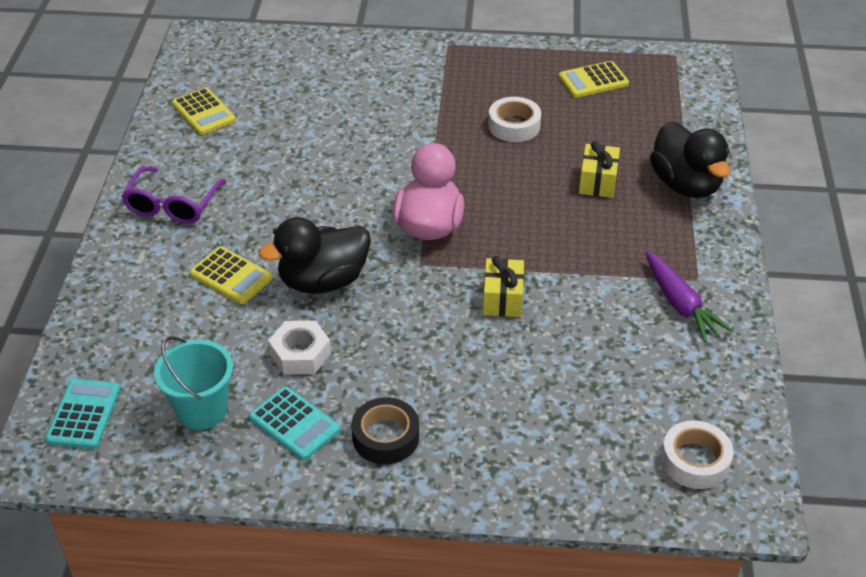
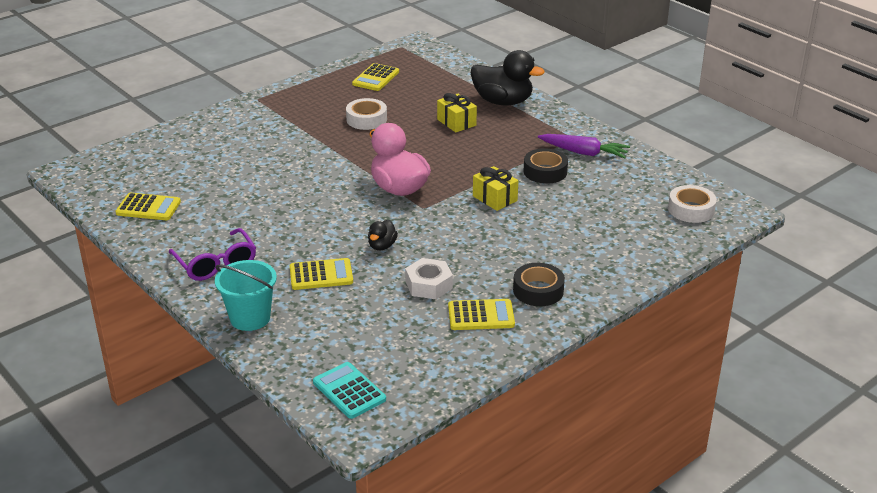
camera: 45 degrees left, 10 degrees down
(202, 410) = (418, 343): turquoise bucket -> turquoise bucket (250, 318)
(294, 424) = (481, 315): turquoise calculator -> yellow calculator
(323, 281) = (382, 246): black duck -> black duck, size x0.48
(602, 301) = (545, 171): none -> black tape

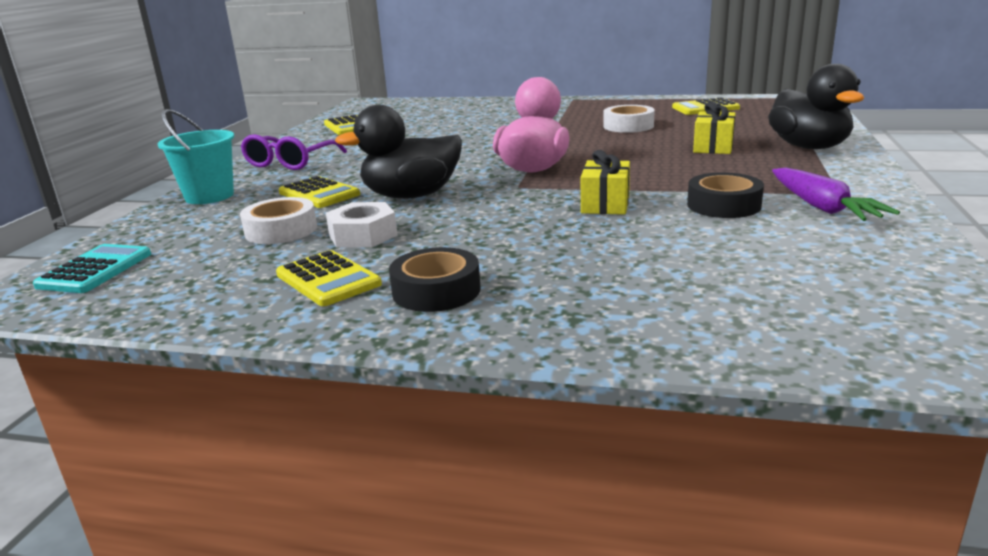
camera: 55 degrees right, 10 degrees down
(382, 246) = (411, 196): black duck -> black duck, size x2.08
(691, 210) = (879, 318): white tape -> white tape (281, 230)

